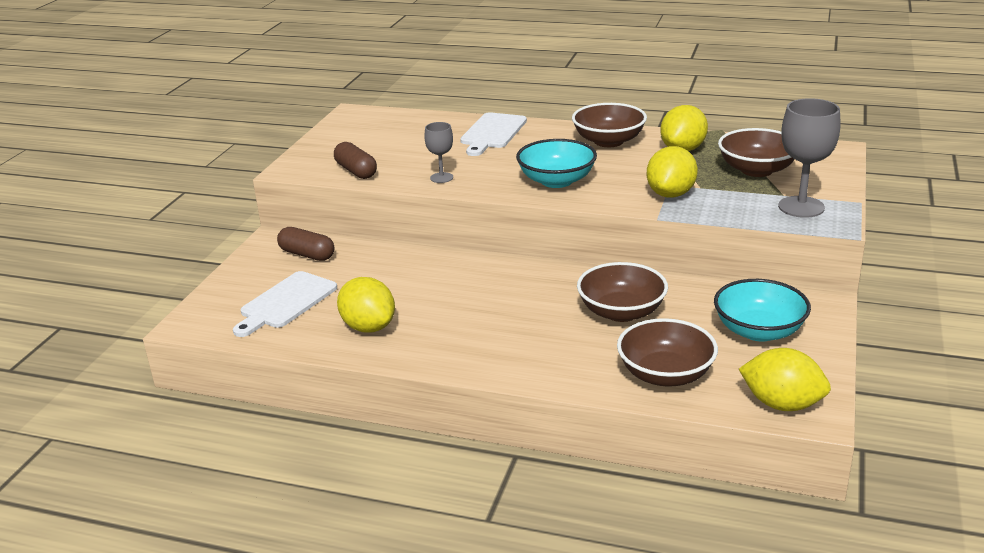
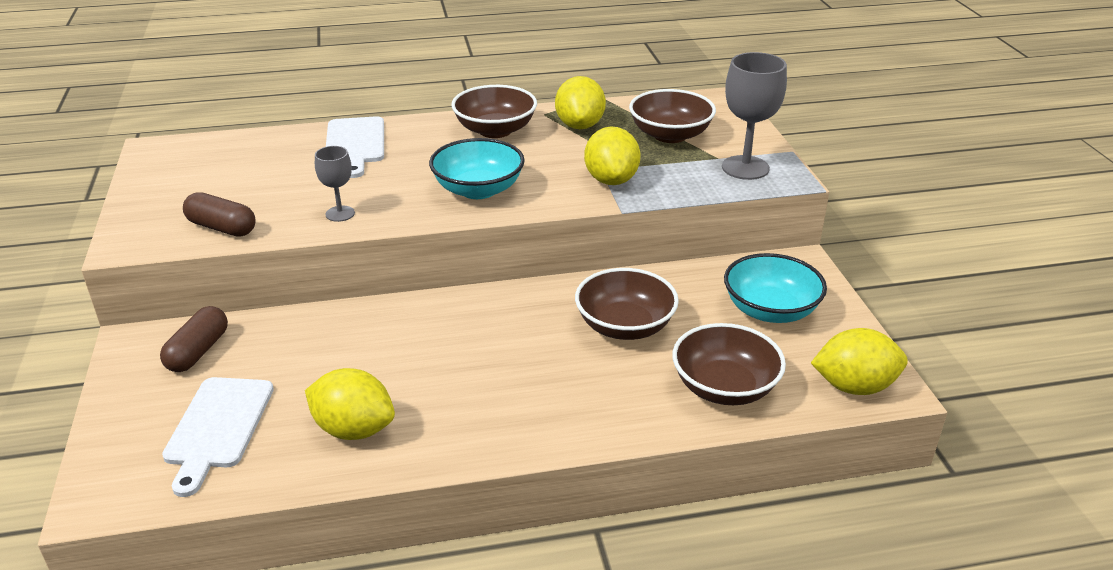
camera: 30 degrees left, 5 degrees up
(307, 254) = (198, 351): brown capsule -> brown capsule turned 75 degrees counterclockwise

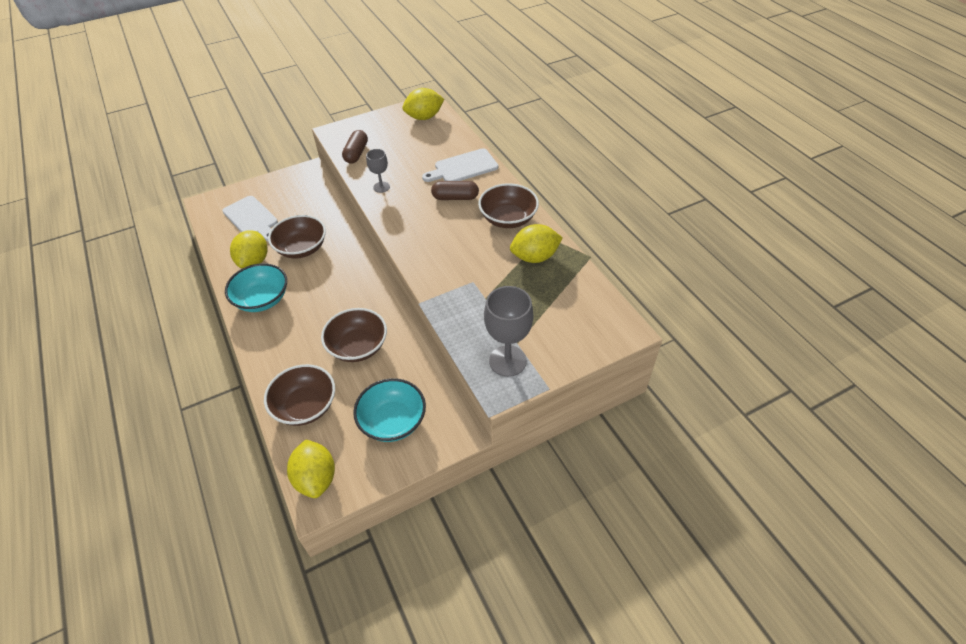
camera: 75 degrees right, 15 degrees up
(198, 351) = (304, 192): brown capsule -> brown capsule (455, 197)
(218, 427) = (252, 218): white cutting board -> white cutting board turned 120 degrees counterclockwise
(478, 189) = (426, 232): turquoise bowl -> turquoise bowl (262, 299)
(611, 180) = (460, 289): yellow lemon -> yellow lemon (424, 117)
(670, 135) = (542, 308): brown bowl -> brown bowl (301, 248)

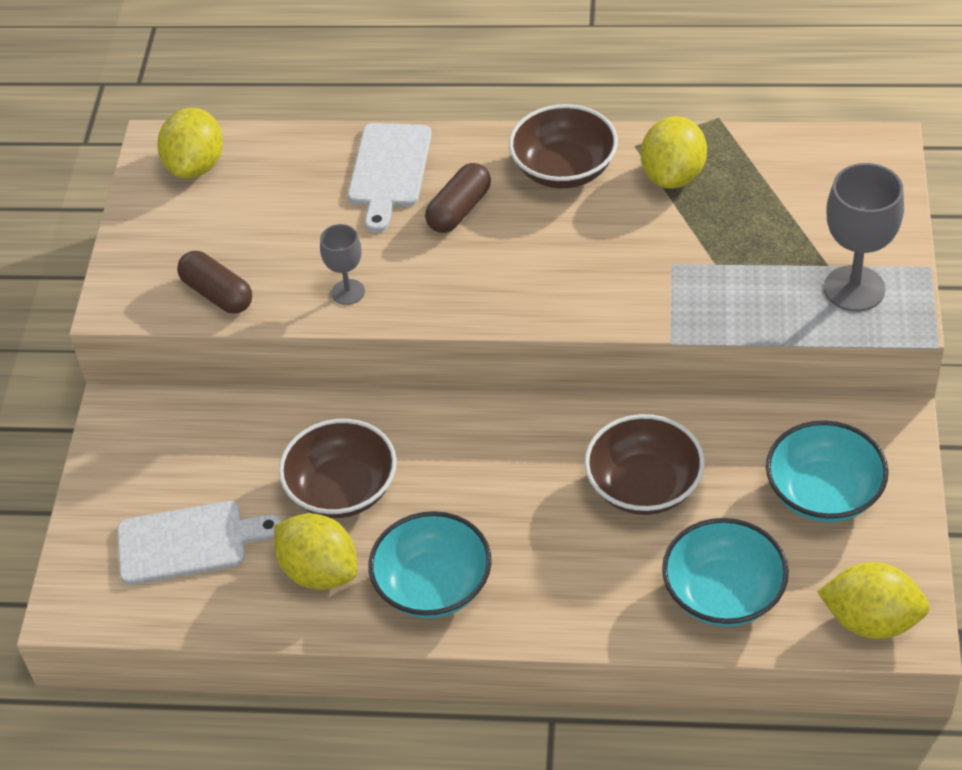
camera: 55 degrees left, 0 degrees up
(305, 406) = (723, 593): brown bowl -> turquoise bowl

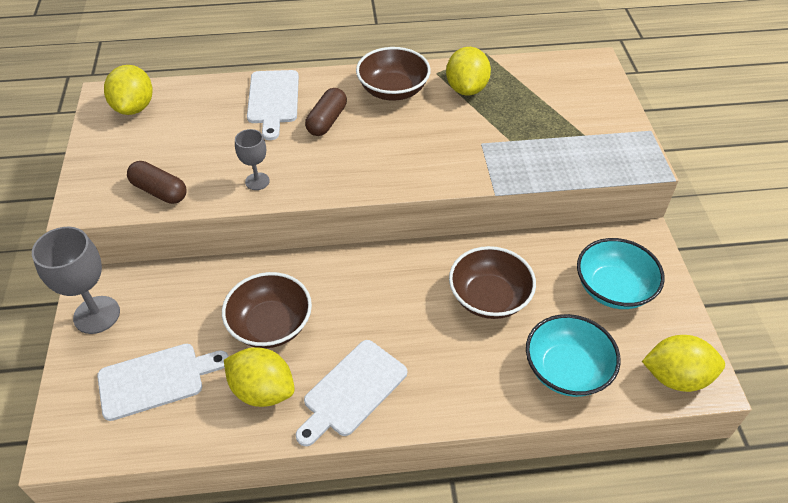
camera: 15 degrees left, 0 degrees up
(433, 586) = (352, 391): turquoise bowl -> white cutting board
(854, 288) = (607, 148): grey goblet -> grey goblet (97, 315)

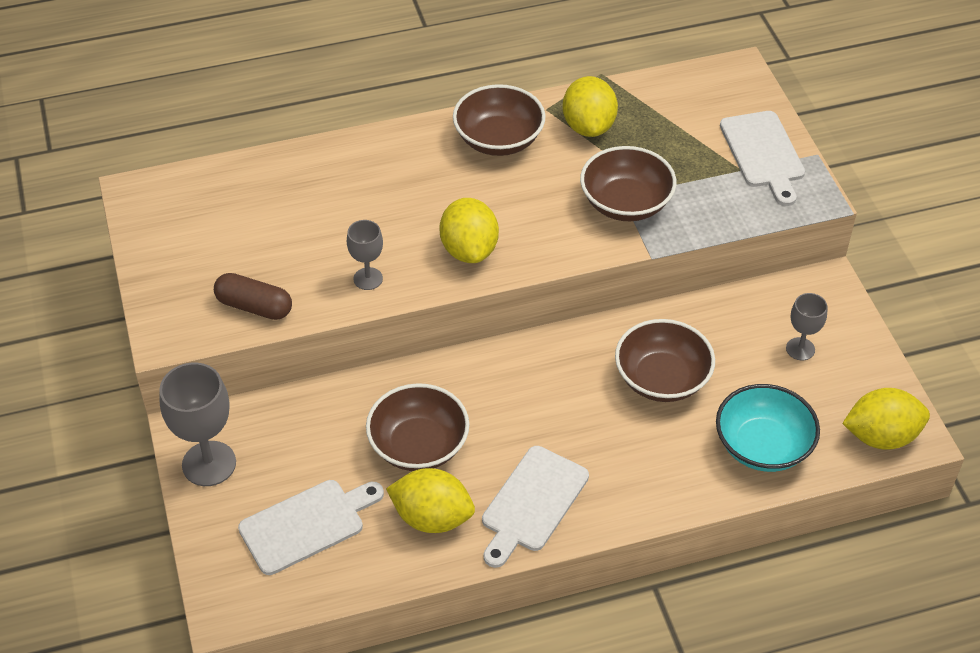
camera: 10 degrees left, 0 degrees up
(134, 107) = (180, 203): yellow lemon -> yellow lemon (469, 250)
(273, 100) = (353, 171): white cutting board -> white cutting board (763, 153)
(327, 121) = (428, 191): brown capsule -> none
(483, 149) = (626, 203): none -> brown bowl
(613, 288) = (800, 349): turquoise bowl -> grey goblet

